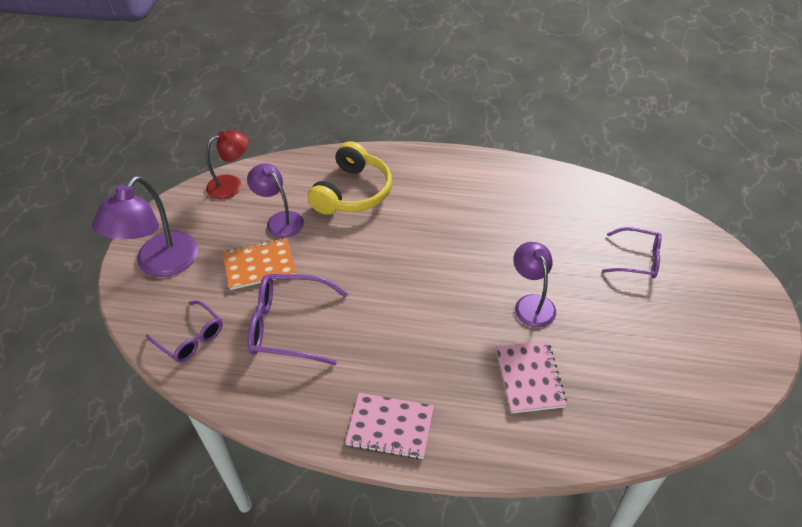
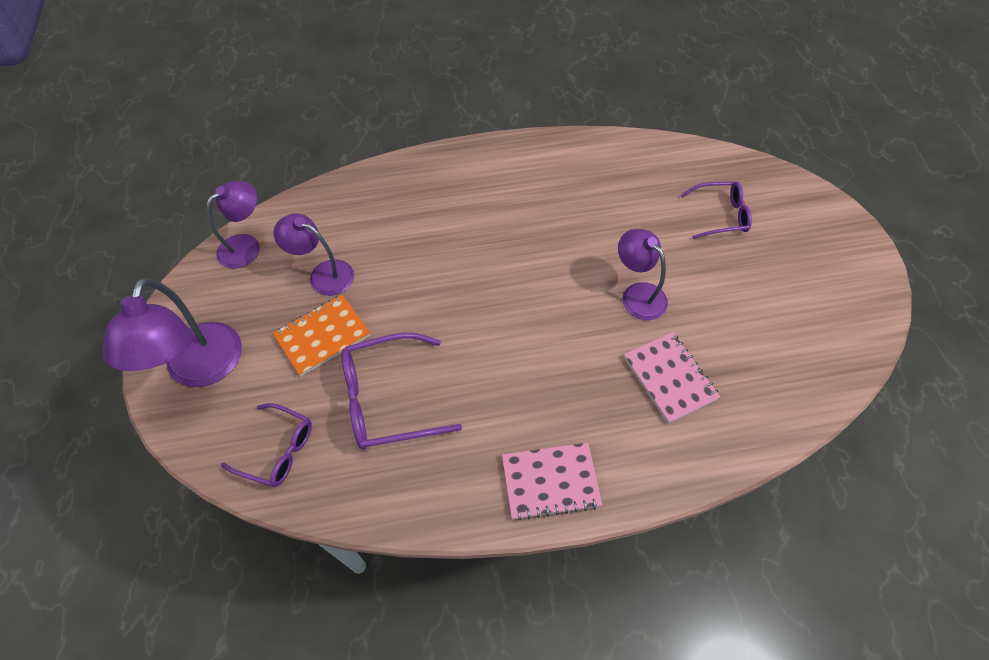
camera: 20 degrees left, 10 degrees up
(231, 184) = (246, 245): red lamp -> purple lamp
(352, 192) = (393, 218): yellow headphones -> none

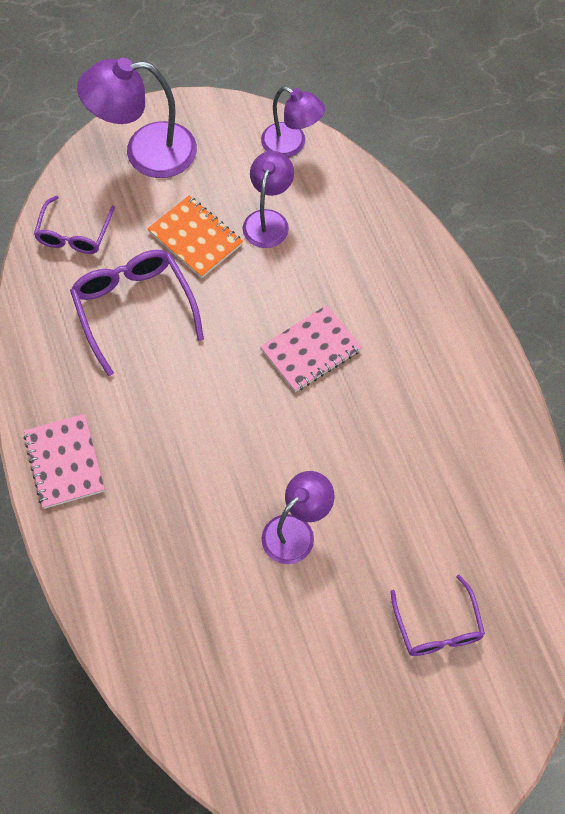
camera: 80 degrees right, 5 degrees up
(669, 378) = (191, 569): pink notebook -> pink notebook (311, 350)

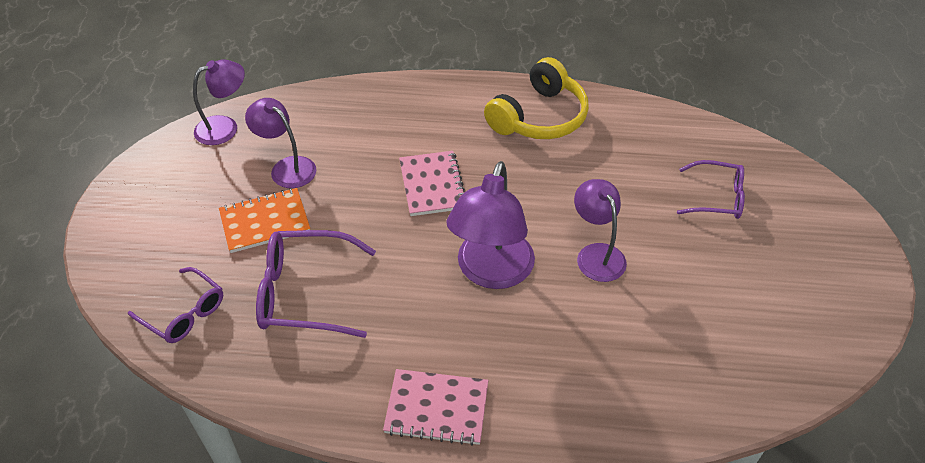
camera: 65 degrees left, 15 degrees down
(145, 152) = (141, 226): purple lamp -> purple lamp (491, 272)
(464, 408) = (539, 117): none -> yellow headphones

